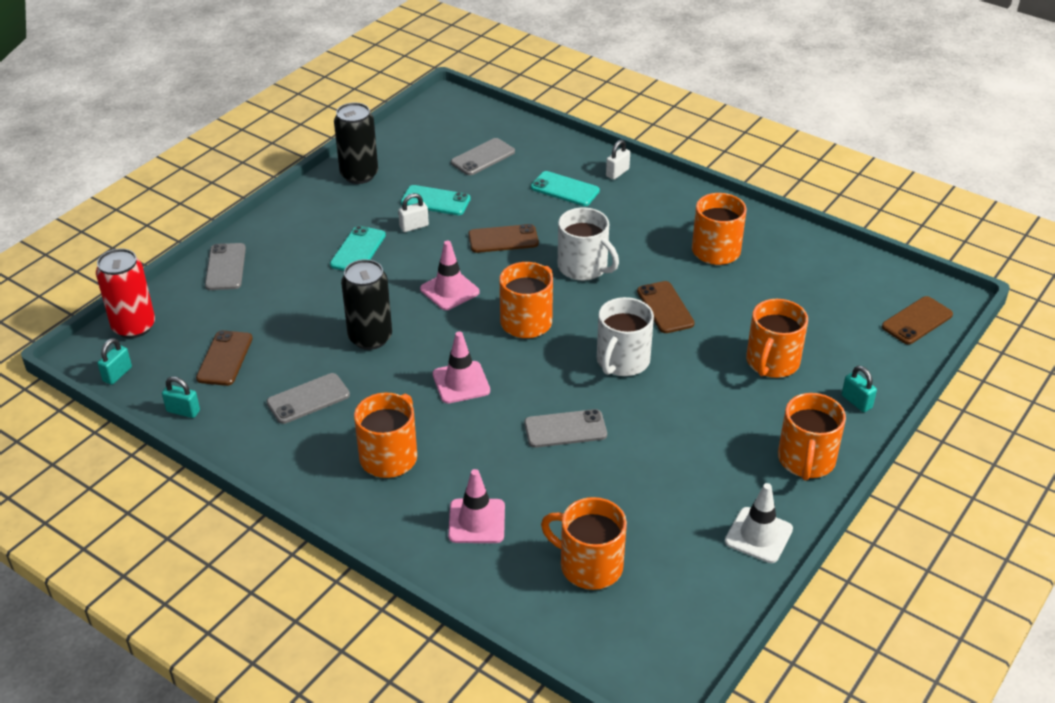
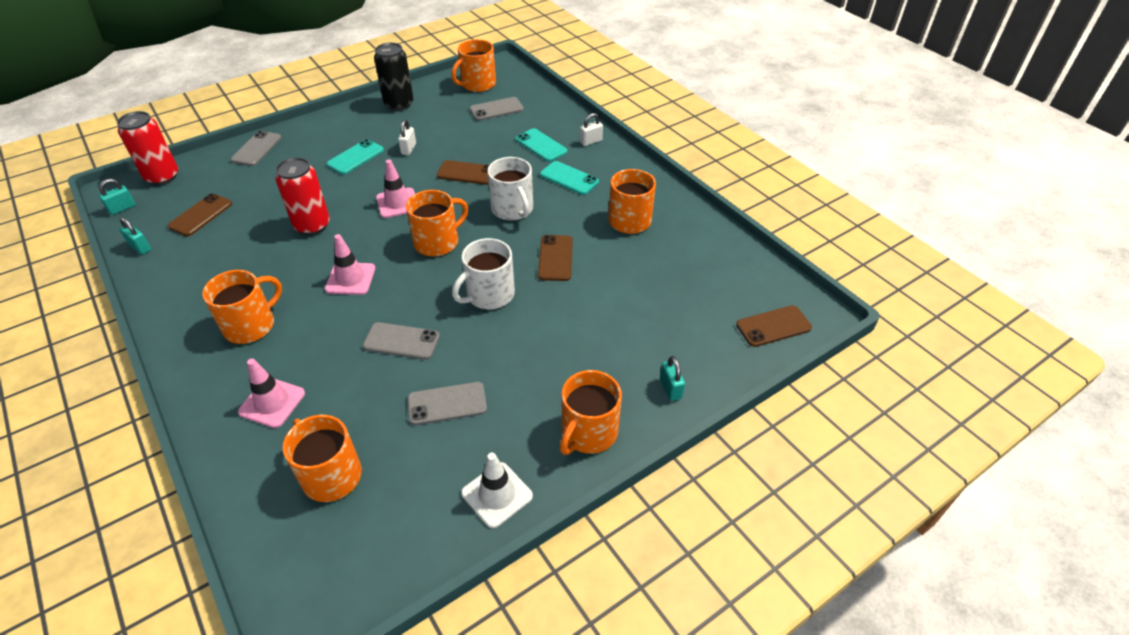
camera: 20 degrees right, 5 degrees up
(308, 399) = (231, 261): grey phone -> grey phone (447, 404)
(370, 338) = (312, 225): black can -> red can
(414, 226) = (408, 149): white padlock -> white padlock turned 75 degrees counterclockwise
(435, 201) = (438, 133): turquoise phone -> turquoise phone (569, 178)
(772, 362) = (615, 330): orange mug -> orange mug (477, 84)

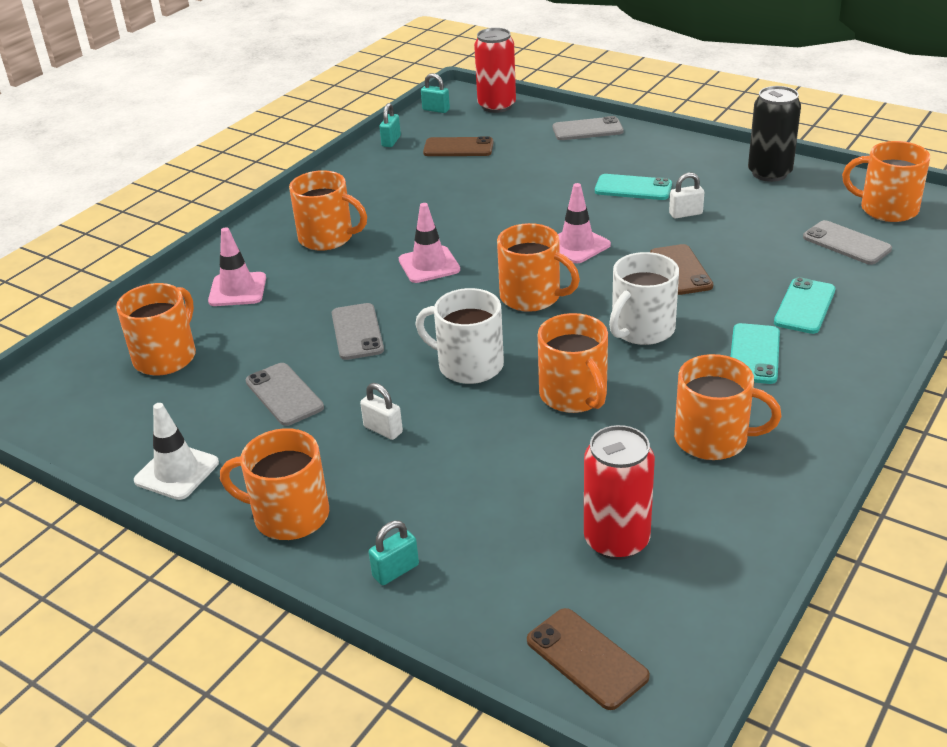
camera: 70 degrees right, 10 degrees down
(312, 225) = (493, 210): red can -> red can (616, 540)
(555, 258) = (574, 395): brown phone -> orange mug
(591, 141) = (865, 346): white padlock -> white padlock (383, 430)

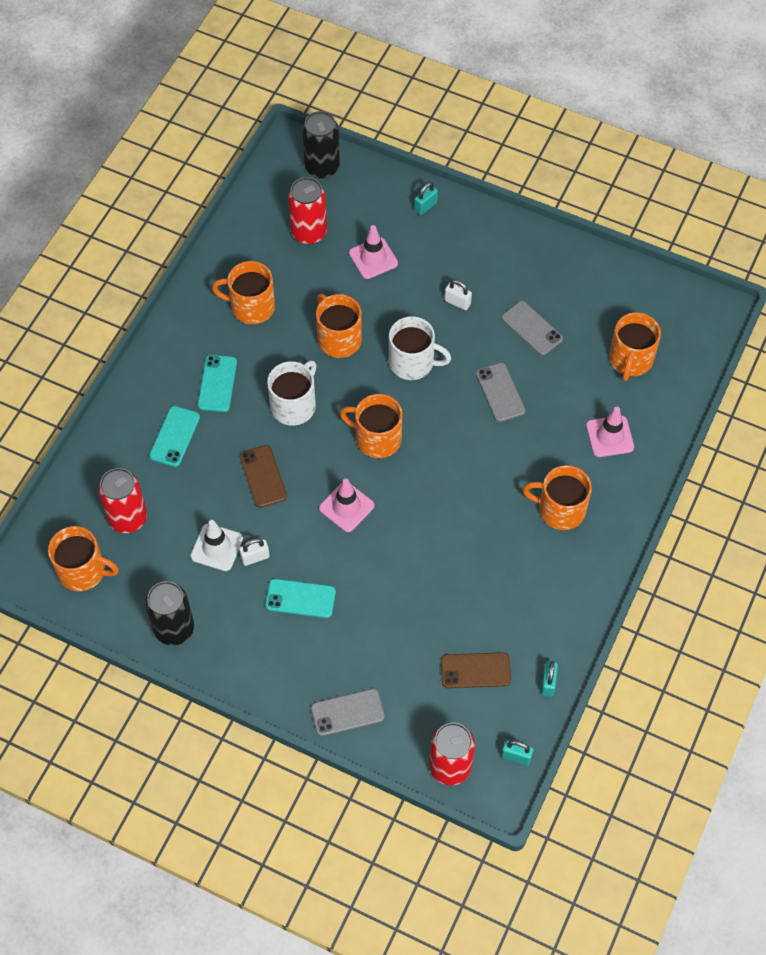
camera: 170 degrees right, 25 degrees up
(177, 472) = (575, 262): white traffic cone -> white traffic cone (217, 547)
(289, 515) = (495, 236): orange mug -> none
(429, 265) = (464, 475): pink traffic cone -> pink traffic cone (373, 258)
(586, 658) = (322, 167): brown phone -> black can
(846, 243) = (128, 518): grey phone -> red can

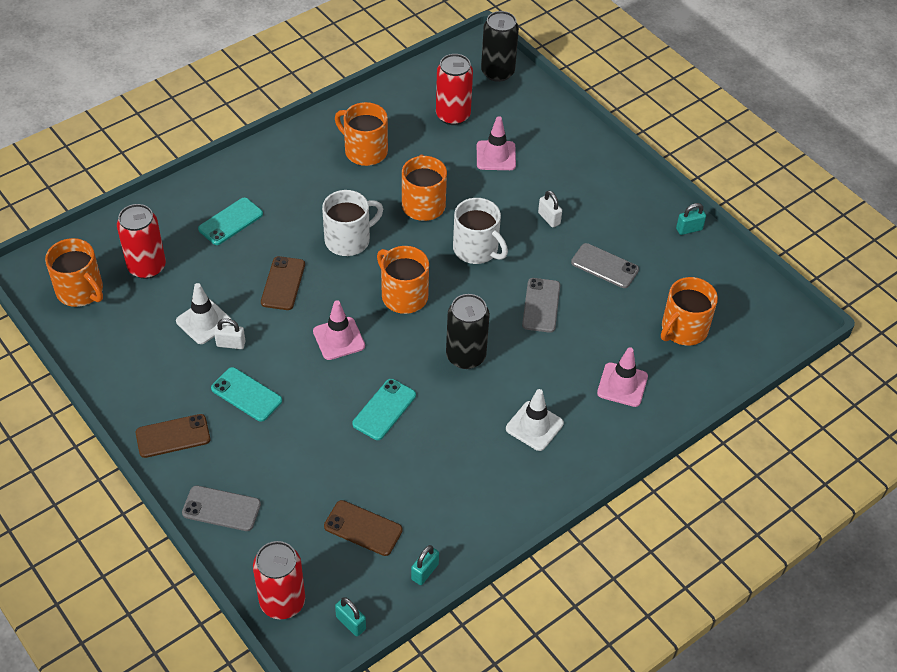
camera: 25 degrees right, 10 degrees down
(174, 629) = (121, 370): black can -> black can (465, 356)
(217, 383) = (295, 197): turquoise phone -> turquoise phone (384, 409)
(262, 668) = (173, 436): none -> brown phone
(425, 206) = (569, 134): turquoise padlock -> turquoise padlock (689, 229)
(532, 328) = (604, 266): grey phone -> grey phone turned 45 degrees counterclockwise
(560, 509) = (534, 426): orange mug -> white traffic cone

